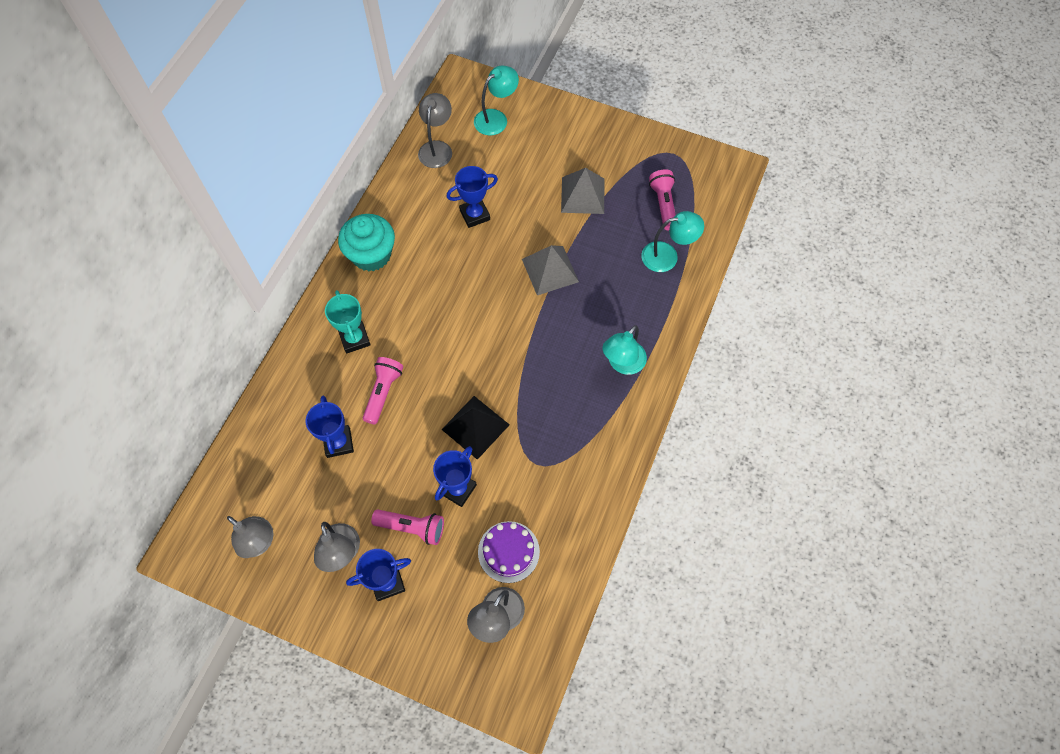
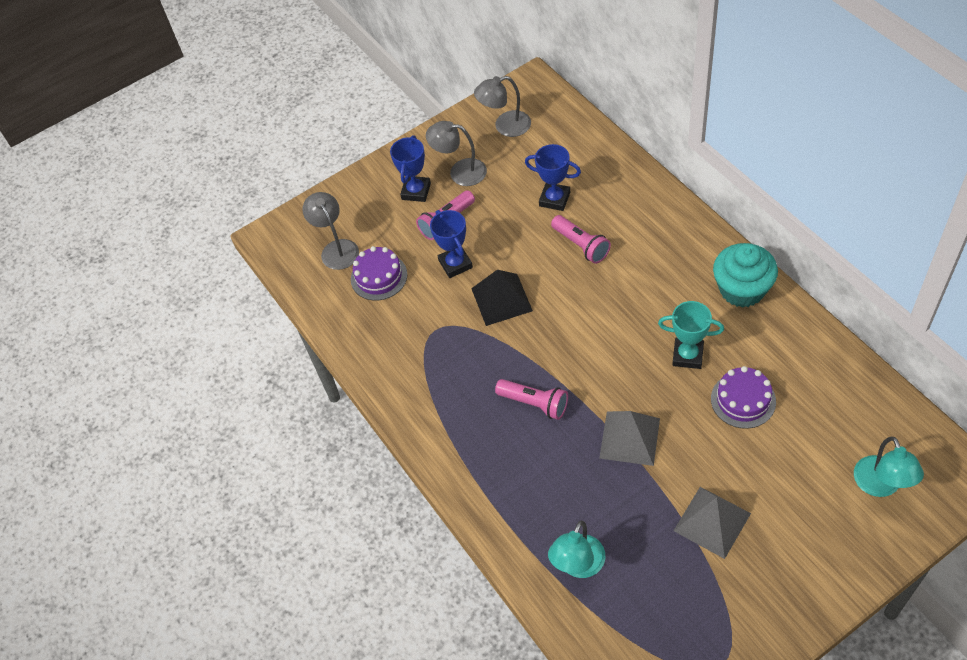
camera: 130 degrees right, 10 degrees down
(355, 339) = (651, 244): turquoise trophy -> turquoise trophy (687, 355)
(437, 148) = (861, 403): grey lamp -> none
(475, 215) = (743, 400): blue trophy -> purple cake
(622, 364) = (481, 448): turquoise lamp -> none
(663, 204) = (650, 604): pink flashlight -> pink flashlight (534, 403)

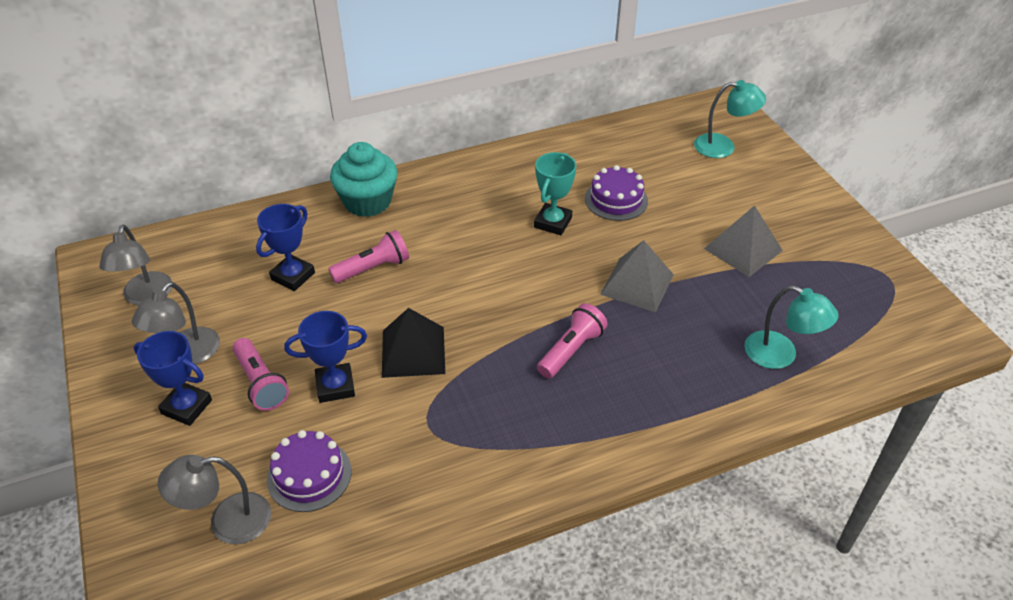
camera: 85 degrees left, 10 degrees down
(742, 289) = (491, 171): turquoise cupcake -> turquoise cupcake (367, 202)

